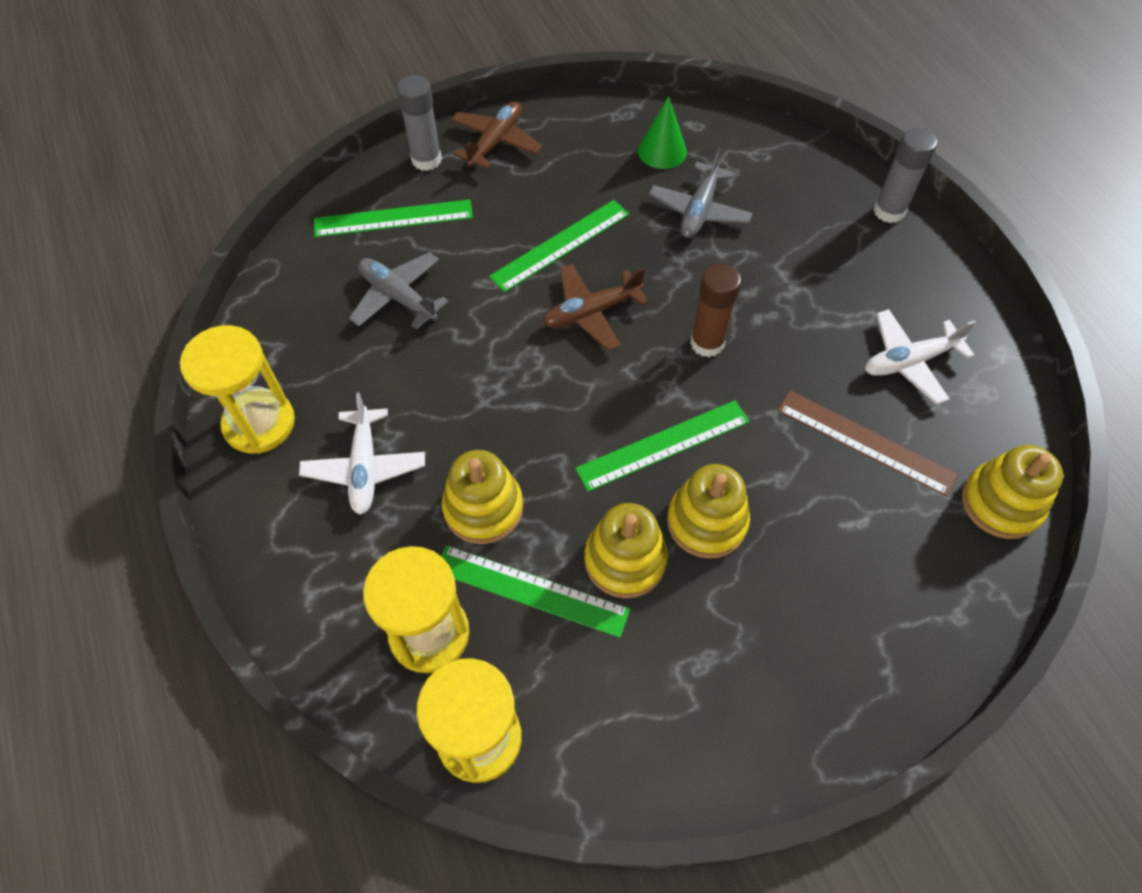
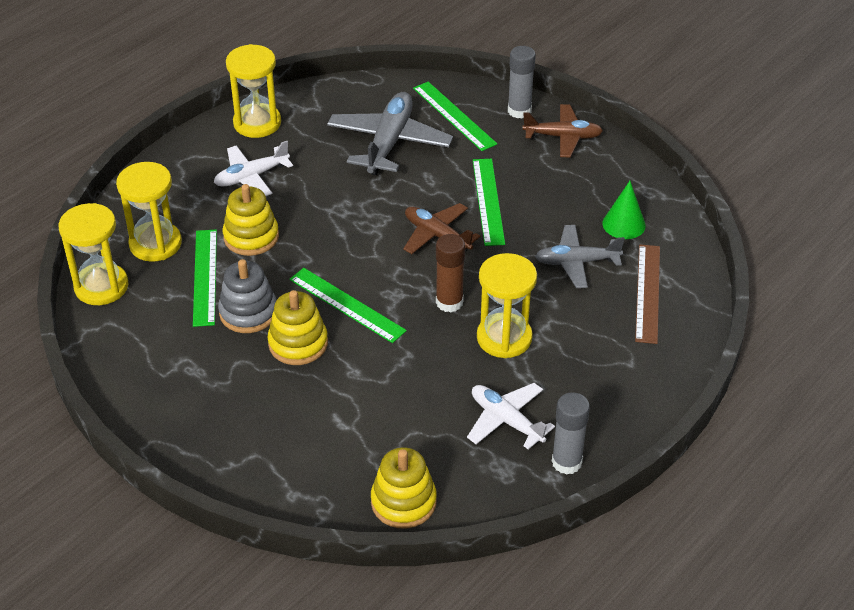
camera: 65 degrees right, 15 degrees down
(398, 297) = (389, 142): grey plane -> grey plane, size x1.54
(560, 245) = (488, 201): green ruler -> green ruler turned 60 degrees clockwise
(625, 560) = (248, 312): yellow stacking toy -> grey stacking toy
(785, 315) = (504, 338): none -> yellow hourglass
(865, 442) = (413, 411): brown ruler -> brown ruler (647, 293)
(889, 211) = (661, 374): grey glue stick -> grey glue stick (566, 462)

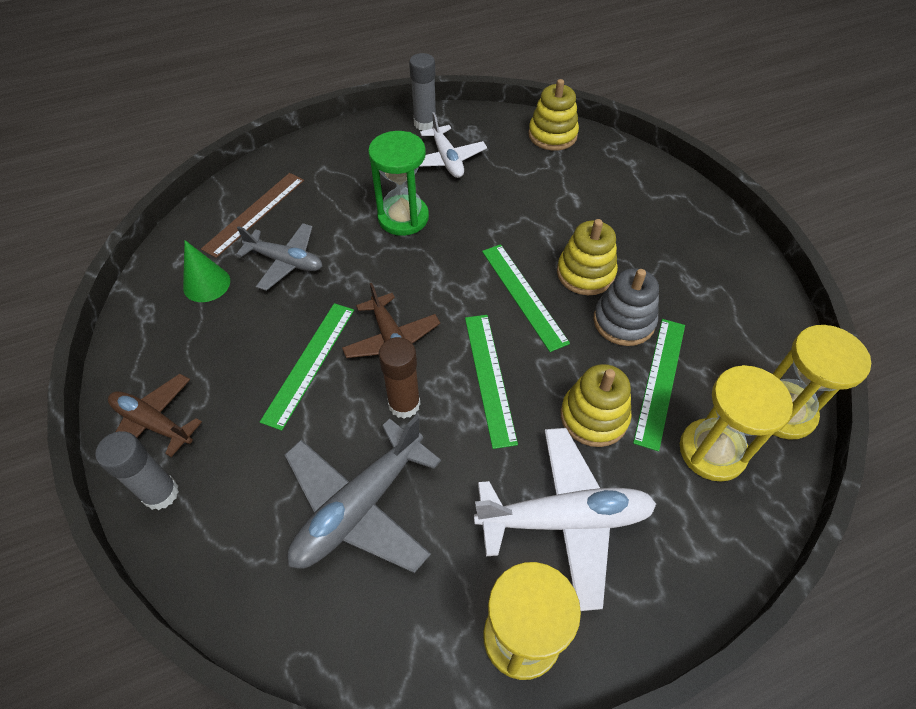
camera: 155 degrees left, 10 degrees up
(251, 177) = (565, 519): white plane -> white plane, size x1.54
(449, 302) = (427, 264): brown glue stick -> brown glue stick (404, 404)
(454, 116) = (246, 522): green ruler -> green ruler (489, 377)
(504, 338) = (403, 217): yellow hourglass -> green hourglass

